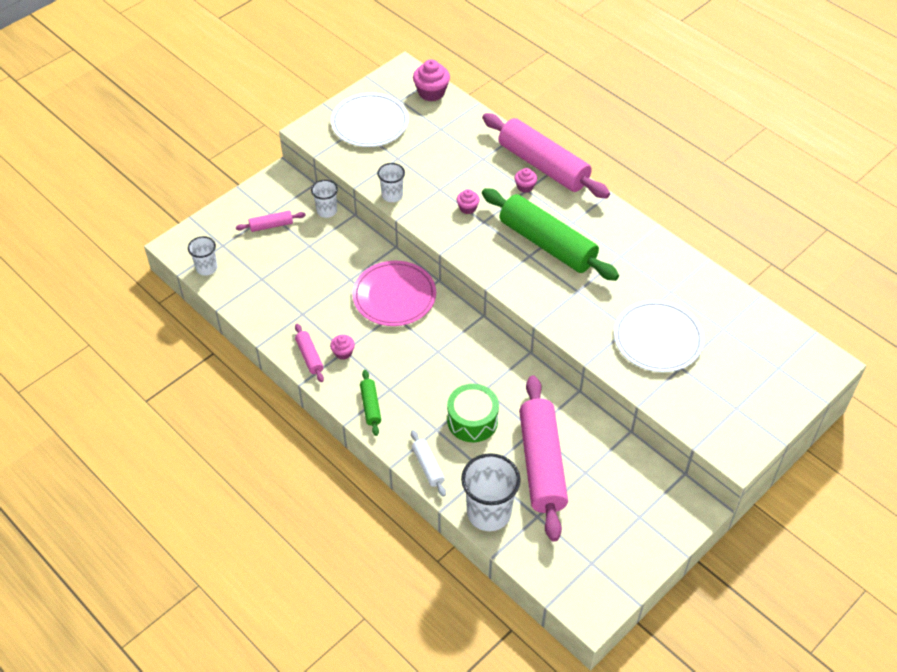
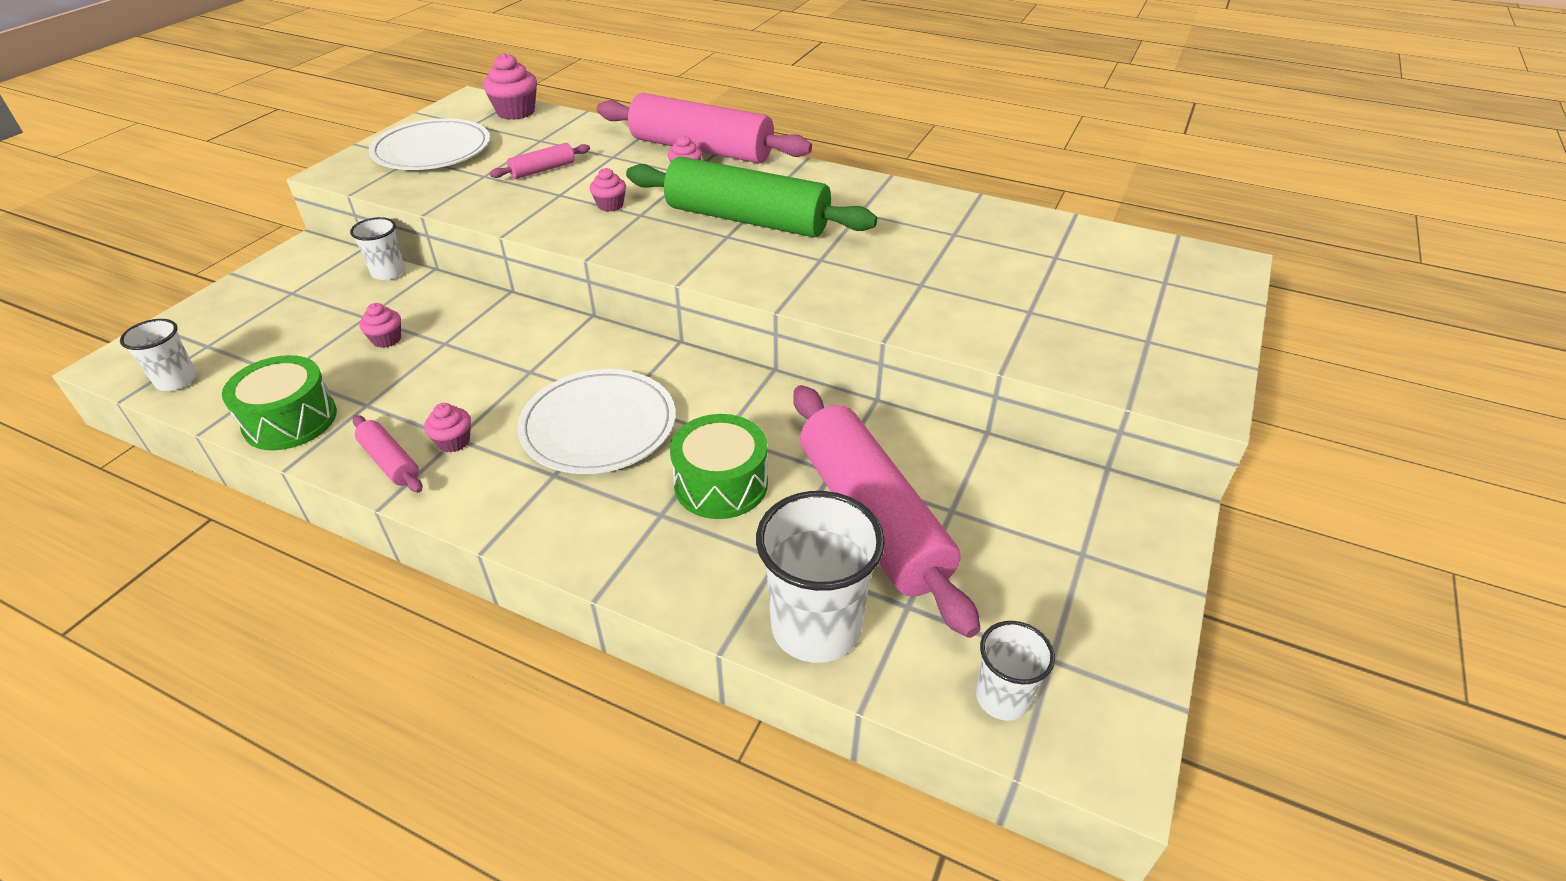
camera: 20 degrees left, 10 degrees down
(263, 314) = (290, 420): none -> green drum
(271, 225) = (295, 305): pink rolling pin -> pink rolling pin (542, 170)
(318, 267) = (386, 339): none -> pink cupcake
(370, 406) = (525, 509): green rolling pin -> none
(392, 195) = (486, 212): white cup -> white cup (1002, 697)
(394, 296) = (526, 348): pink plate -> none
(428, 466) = (666, 579): white rolling pin -> none
(658, 338) = (972, 286): white plate -> white plate (598, 425)

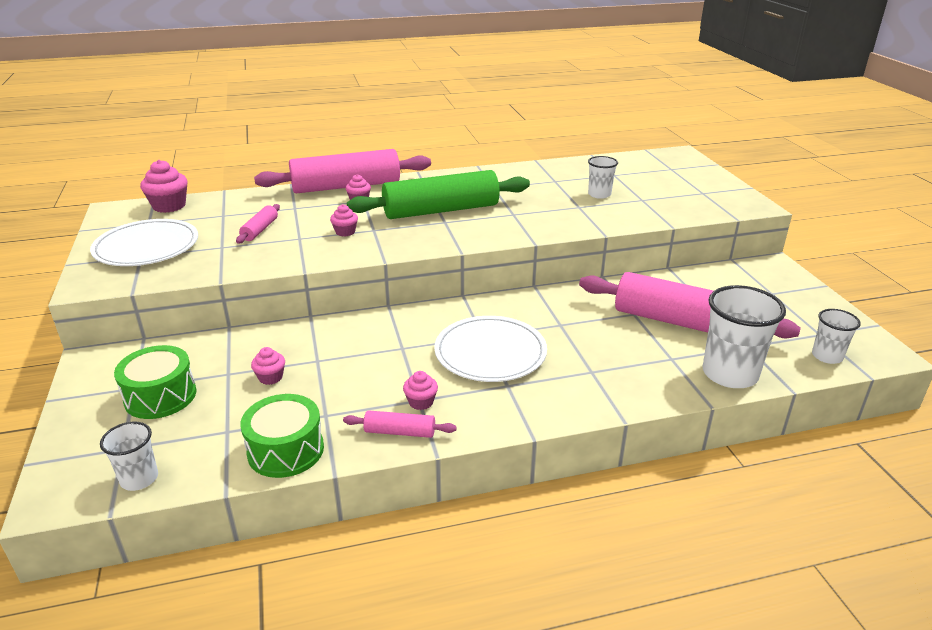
camera: 40 degrees left, 10 degrees down
(388, 272) = (195, 343): white cup -> white cup (599, 194)
(721, 484) = (596, 344): green drum -> green drum (160, 396)

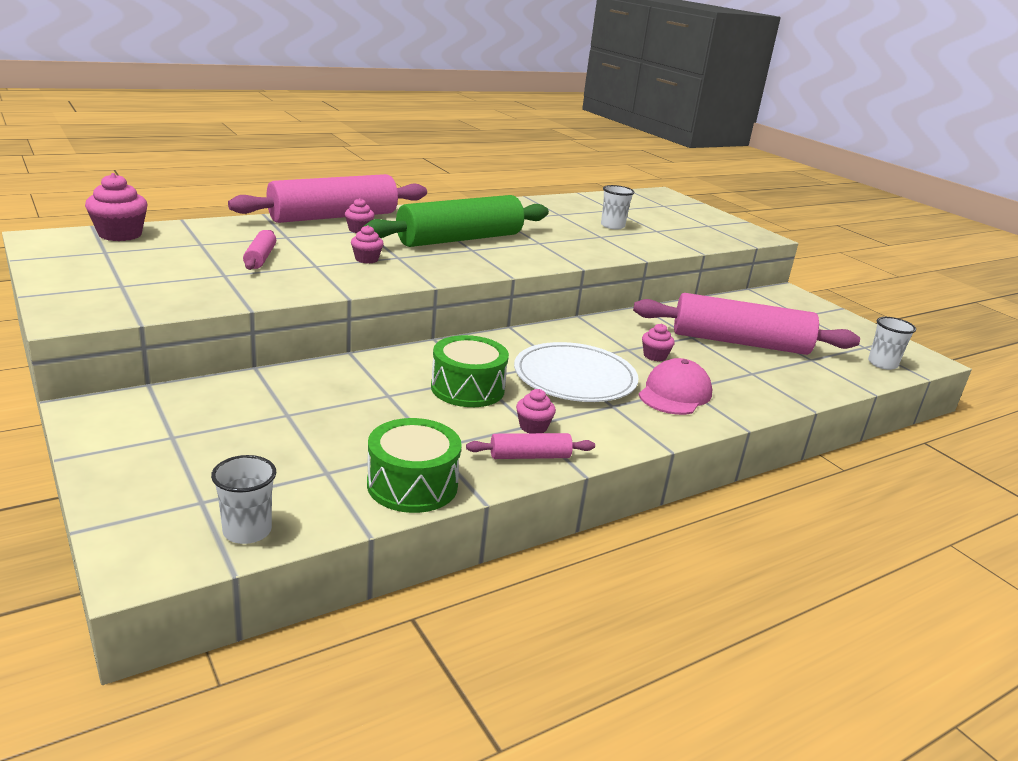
camera: 20 degrees left, 5 degrees down
(146, 247) = (122, 276): white plate -> none
(160, 396) = (215, 443): green drum -> green drum (467, 388)
(270, 377) = (344, 415): pink cupcake -> pink cupcake (655, 356)
(576, 376) = (675, 393): none -> pink cap
(729, 374) = (812, 383): white cup -> none

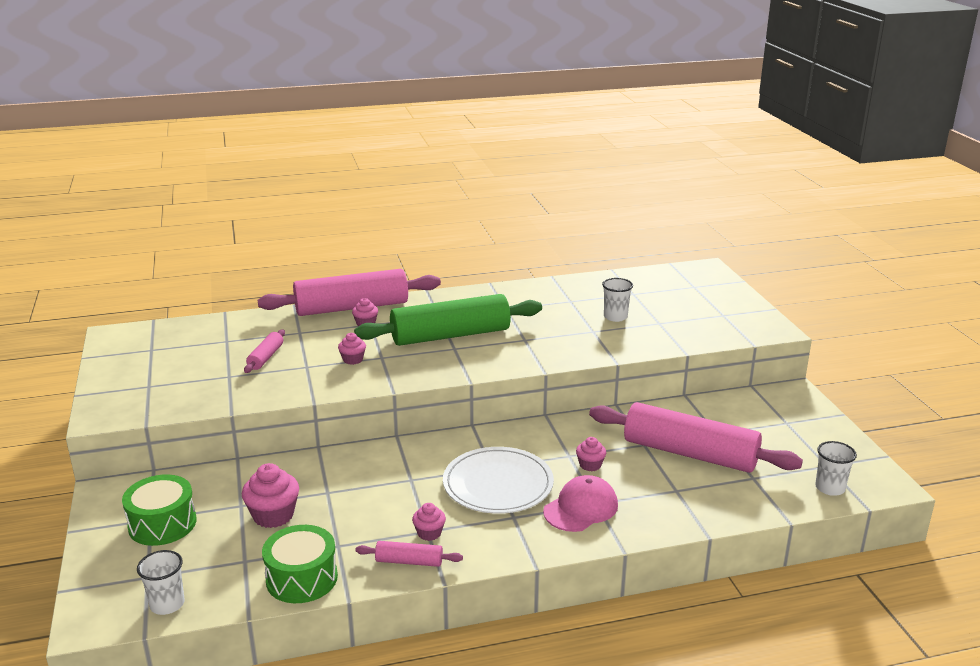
camera: 20 degrees right, 0 degrees up
(120, 234) = (170, 330): pink cupcake -> pink cupcake (273, 515)
(467, 388) = (396, 490): green drum -> green drum (162, 524)

